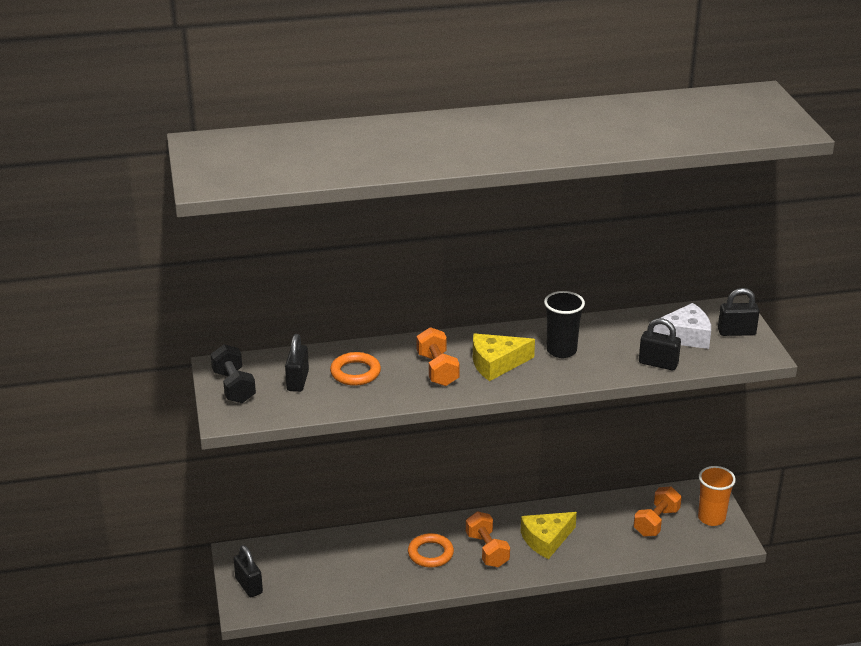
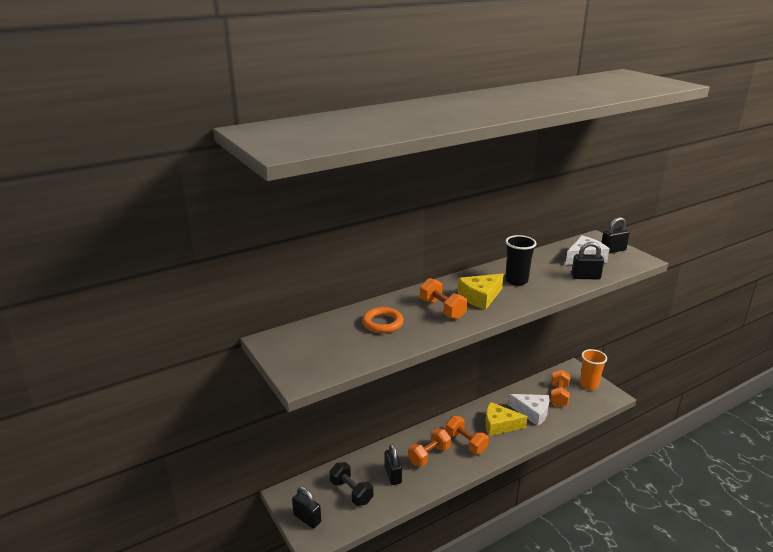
camera: 20 degrees left, 5 degrees down
(234, 387) = (291, 353): black dumbbell -> black dumbbell (351, 492)
(298, 381) = (341, 338): black padlock -> black padlock (393, 475)
(430, 553) = (429, 455): orange ring -> orange dumbbell
(546, 540) = (499, 425): yellow cheese -> yellow cheese turned 60 degrees clockwise
(602, 535) = (532, 412): none -> white cheese

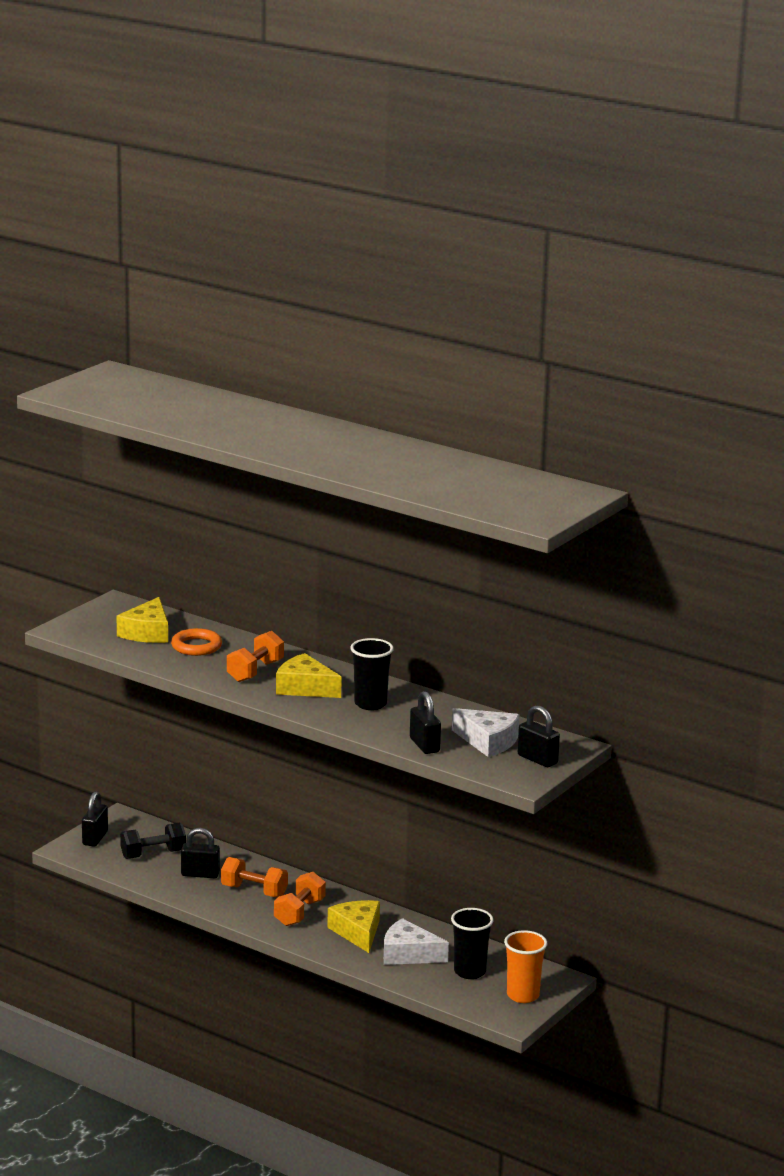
camera: 65 degrees right, 5 degrees down
(341, 339) = (147, 632): none -> yellow cheese
(351, 492) = (153, 854): black dumbbell -> black dumbbell turned 45 degrees clockwise
(393, 475) = (200, 874): black padlock -> black padlock turned 45 degrees clockwise
(532, 412) = (408, 954): white cheese -> white cheese turned 105 degrees clockwise
(559, 396) = (470, 972): orange dumbbell -> black cup

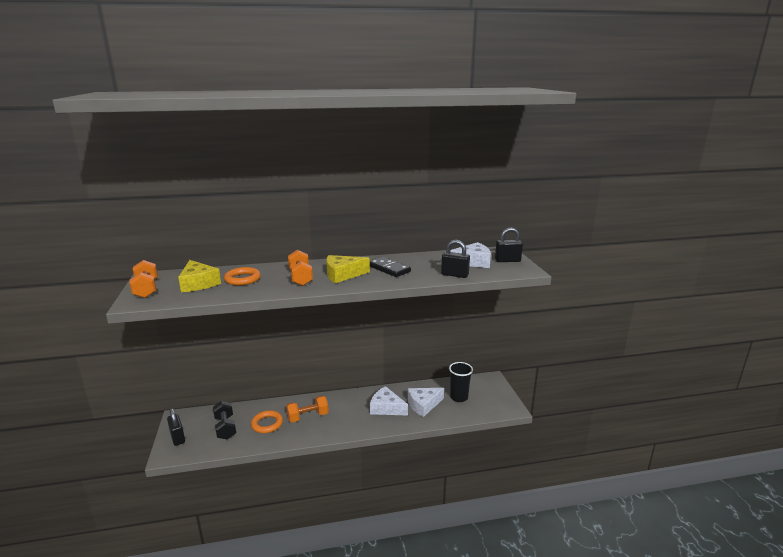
camera: 45 degrees left, 0 degrees up
(153, 854) = (225, 428): black dumbbell -> black dumbbell turned 45 degrees counterclockwise
(200, 874) = (267, 424): black padlock -> orange ring
(299, 913) = (346, 414): orange dumbbell -> orange dumbbell (146, 289)
(357, 932) = (386, 408): yellow cheese -> white cheese
(370, 704) = (389, 269): black cup -> black domino
(523, 995) = (494, 395): orange cup -> none

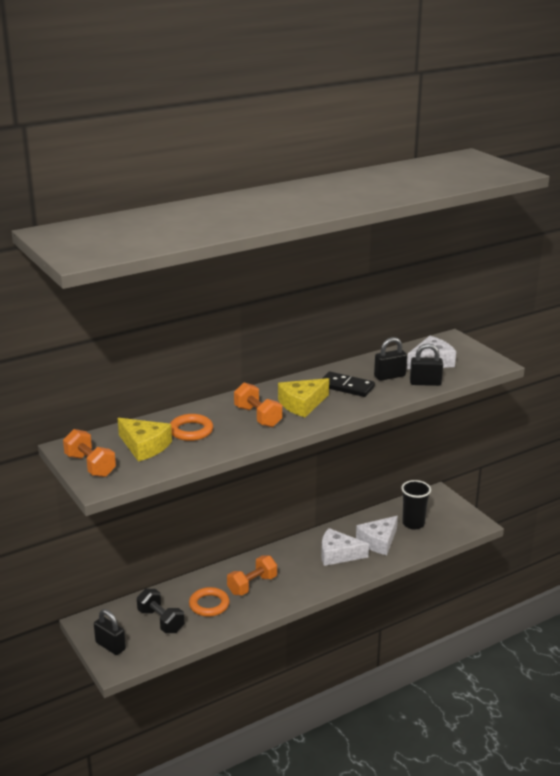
camera: 20 degrees left, 5 degrees up
(507, 260) = (466, 353): black padlock -> black padlock (389, 376)

